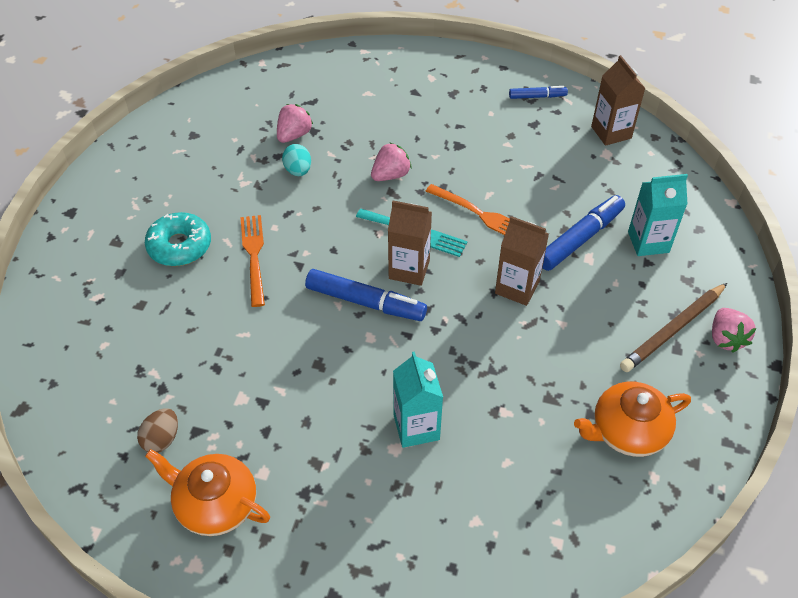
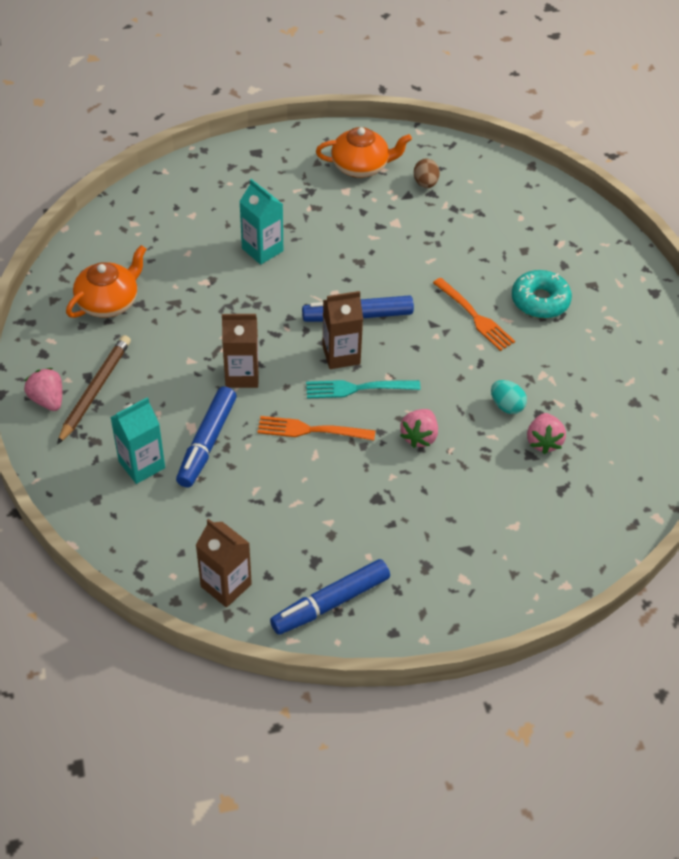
camera: 150 degrees right, 0 degrees up
(537, 96) = (330, 603): blue marker -> blue marker, size x1.78

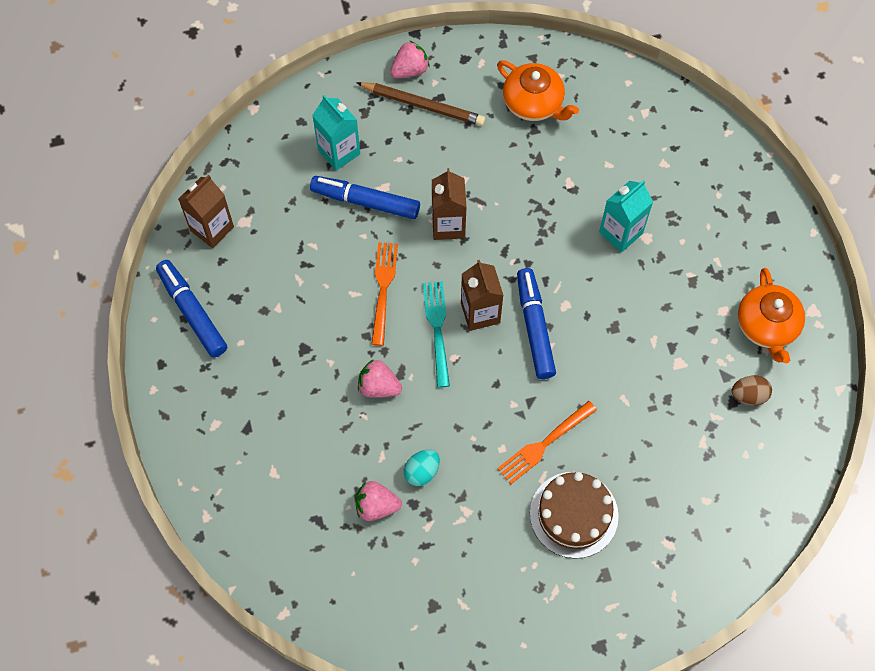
camera: 90 degrees right, 15 degrees up
(540, 301) = (574, 514): turquoise donut -> brown cake

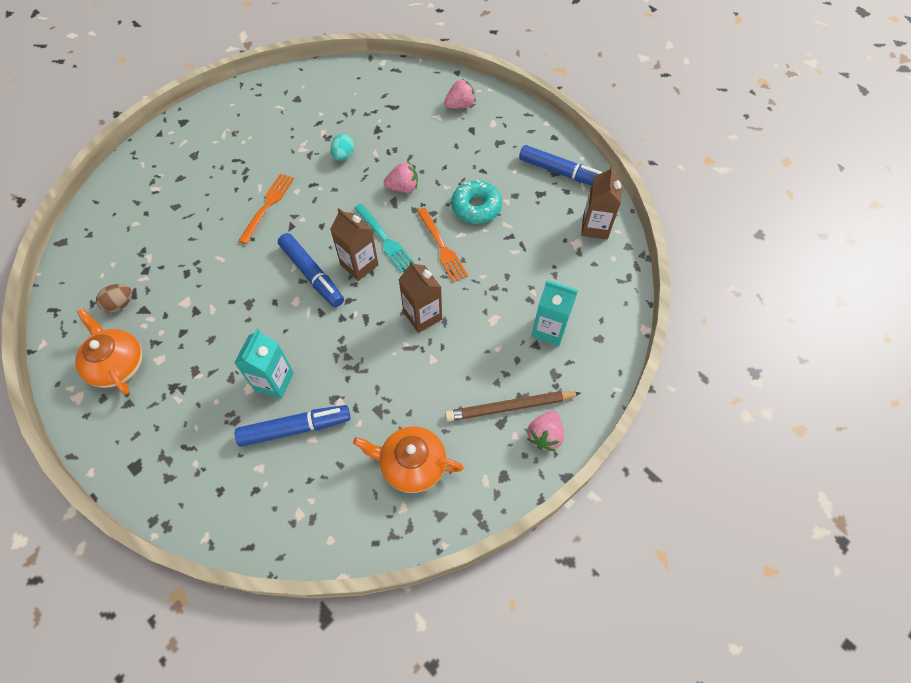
camera: 150 degrees right, 5 degrees down
(316, 317) = (476, 207): none -> turquoise donut
(365, 201) = (499, 301): blue marker -> blue marker (295, 428)
(376, 506) = (361, 127): pink strawberry -> pink strawberry (460, 105)
(574, 514) = (228, 176): brown cake -> none

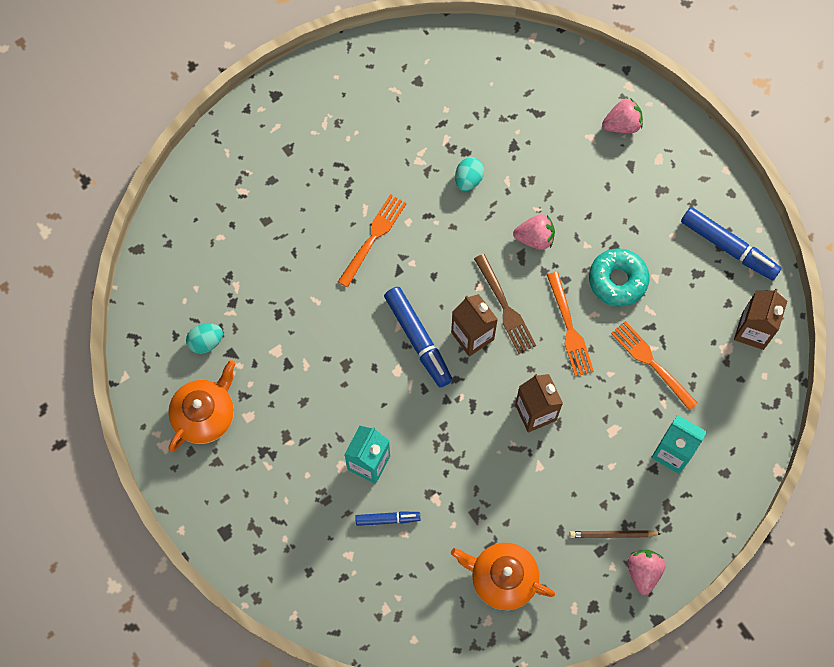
camera: 10 degrees right, 10 degrees up
(117, 364) = (205, 415): orange teapot -> orange teapot turned 60 degrees clockwise
(120, 304) = (206, 342): brown egg -> turquoise egg
(295, 428) = (387, 519): blue marker -> blue marker, size x0.56
(385, 239) = (505, 307): turquoise fork -> brown fork
(509, 407) = (612, 534): brown pencil -> brown pencil, size x0.63
(516, 263) = (652, 363): none -> orange fork
(545, 435) = (643, 572): pink strawberry -> pink strawberry turned 150 degrees clockwise

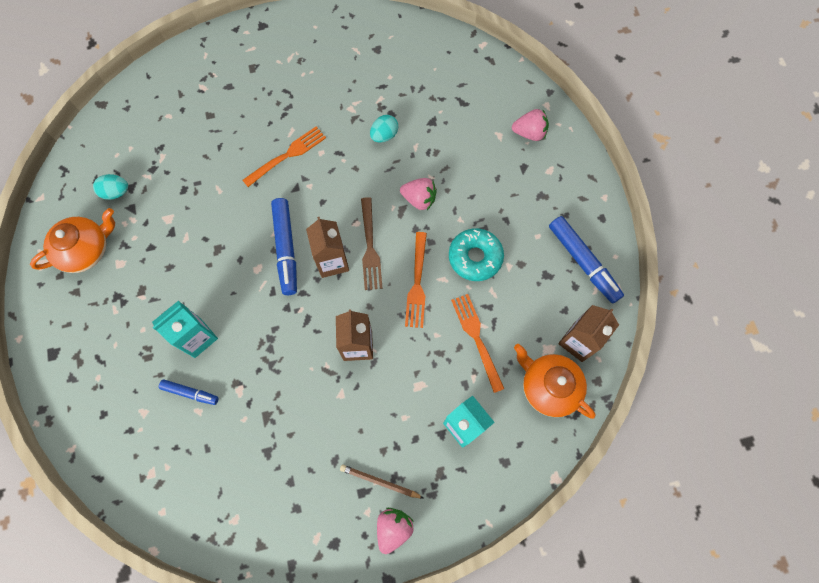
camera: 20 degrees right, 0 degrees up
(502, 578) = (264, 485): orange teapot -> orange teapot (548, 387)

